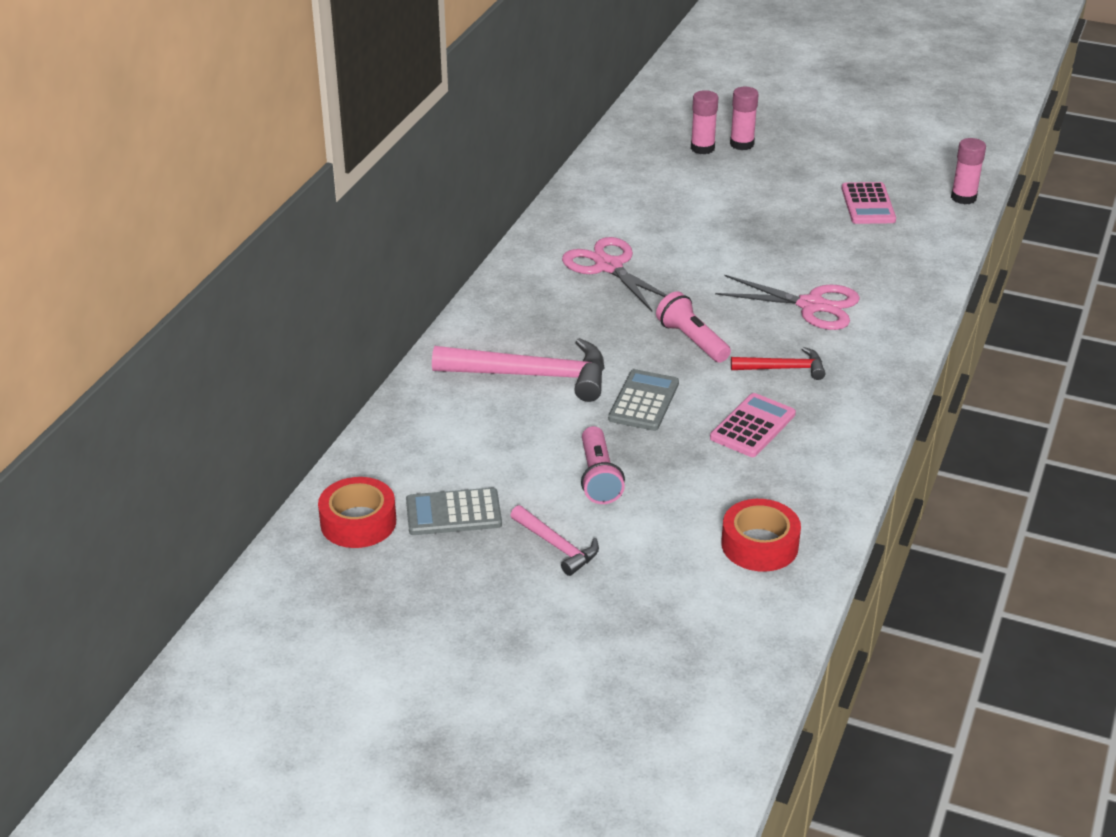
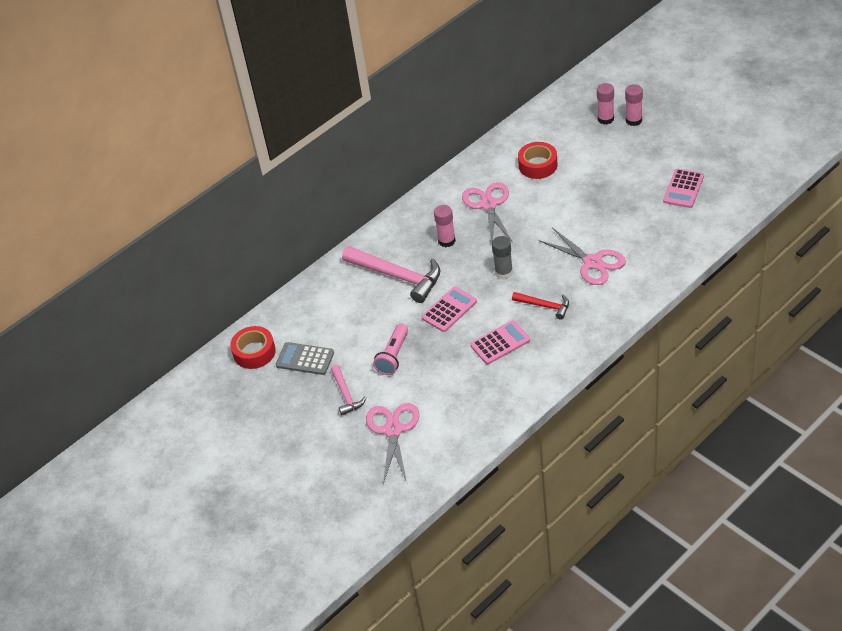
camera: 30 degrees right, 10 degrees up
(643, 401) = (449, 310): grey calculator -> pink calculator
(669, 576) = (393, 430): none -> pink scissors
(692, 340) = (503, 272): pink flashlight -> grey glue stick
(759, 545) = (453, 423): red tape -> red tape (538, 165)
(963, 198) = (752, 196): pink glue stick -> pink glue stick (446, 241)

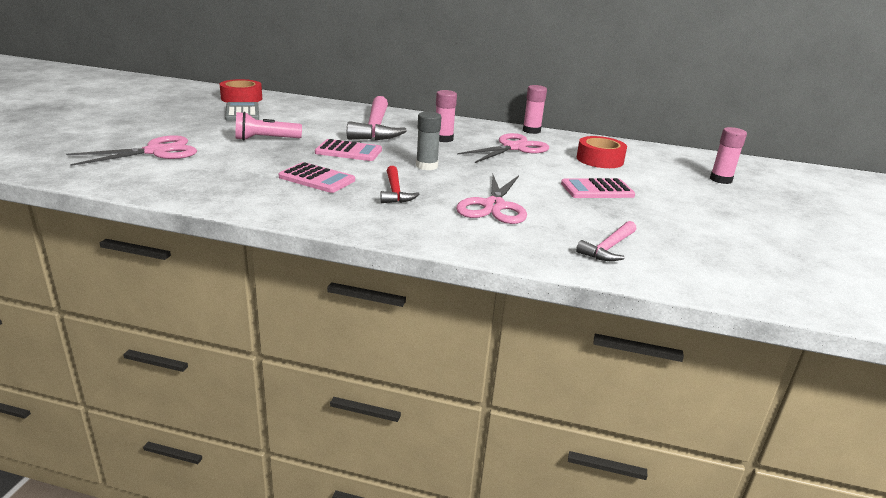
camera: 50 degrees right, 20 degrees down
(346, 395) = (201, 130): pink hammer -> pink hammer (608, 248)
(633, 120) = (747, 193): pink glue stick -> pink glue stick (531, 131)
(683, 189) = (696, 240): pink calculator -> pink calculator (597, 190)

